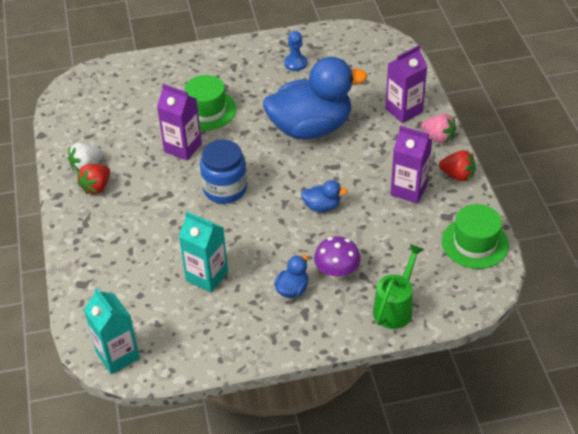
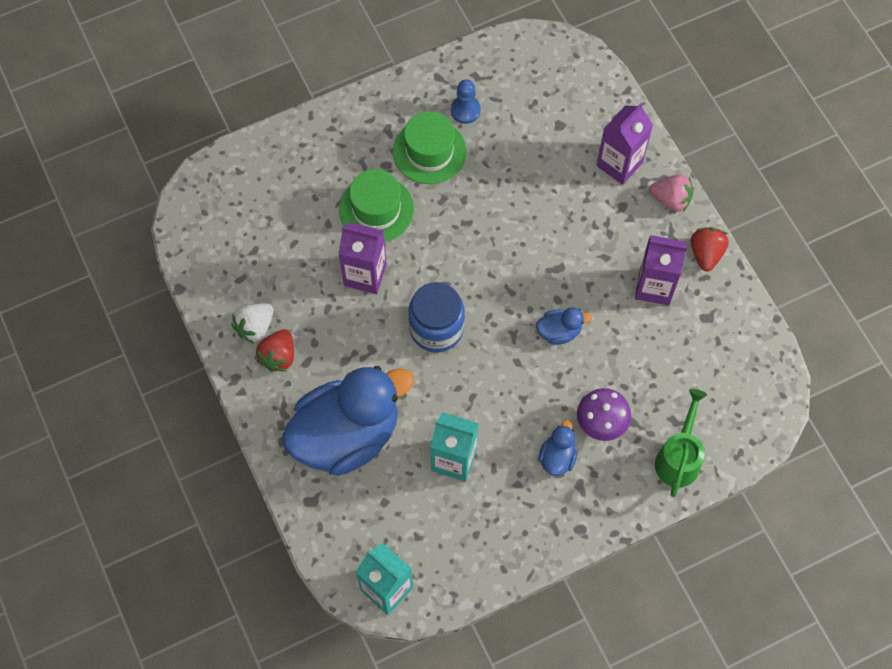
camera: 15 degrees left, 20 degrees up
(311, 128) = (513, 213): blue duck -> blue duck (347, 435)
(457, 175) = (706, 254): red strawberry -> red strawberry turned 90 degrees counterclockwise
(475, 243) = (747, 350): green hat -> green hat (429, 151)

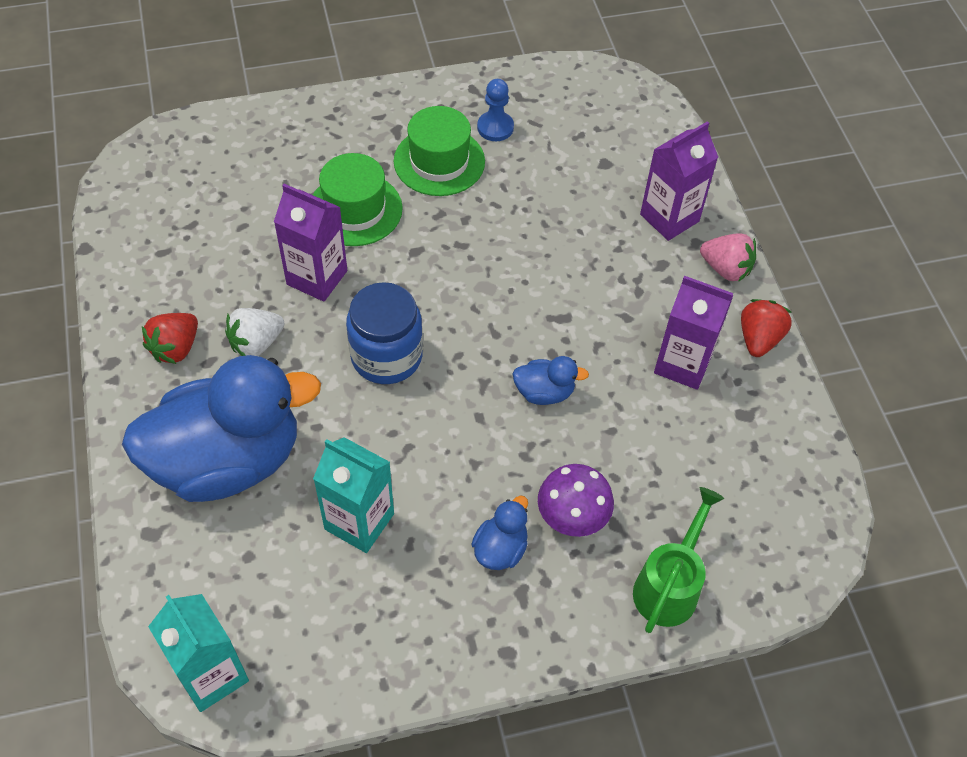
camera: 10 degrees right, 10 degrees down
(255, 327) = (159, 309): white strawberry -> white strawberry (256, 343)

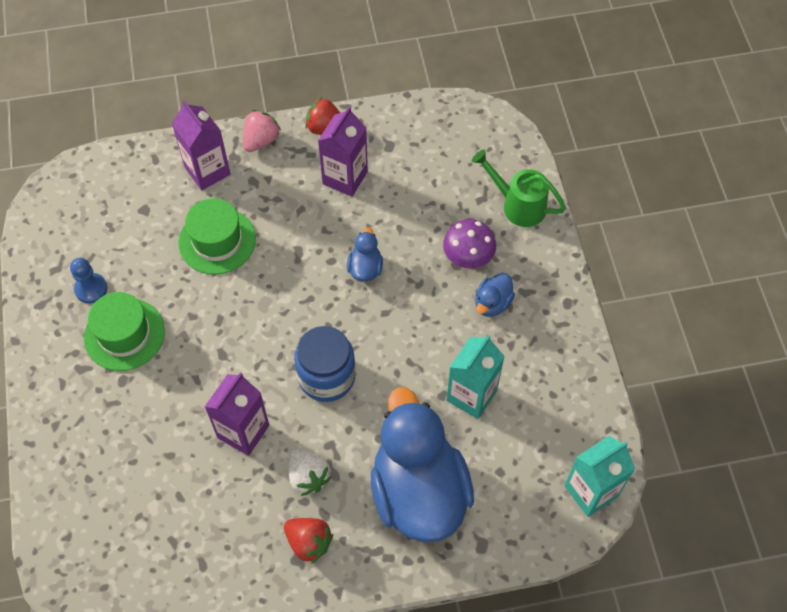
camera: 85 degrees left, 5 degrees up
(355, 209) = (171, 402): green hat -> green hat (217, 241)
(500, 549) = (492, 303): blue duck -> blue duck turned 90 degrees counterclockwise

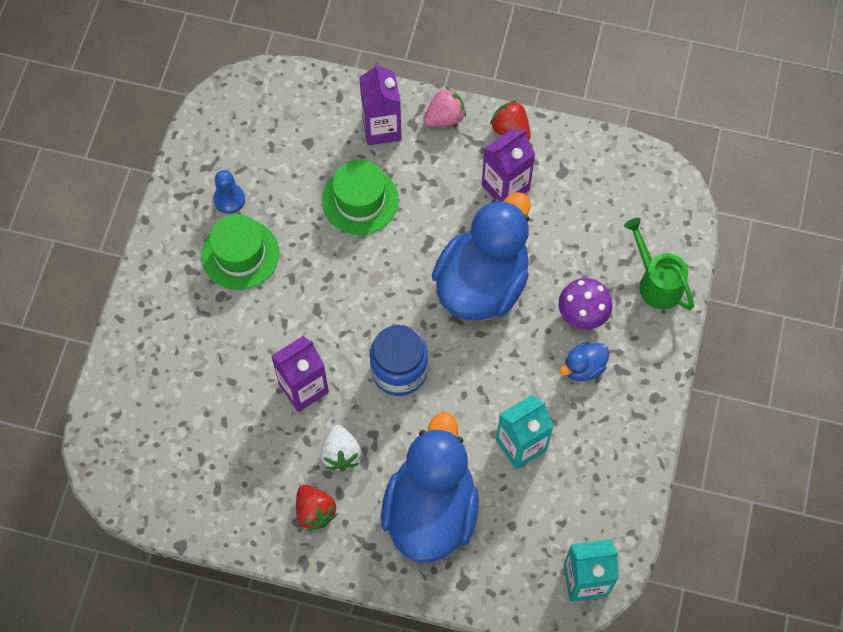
camera: 25 degrees right, 5 degrees up
(365, 268) = (482, 283): blue duck -> blue duck, size x2.46

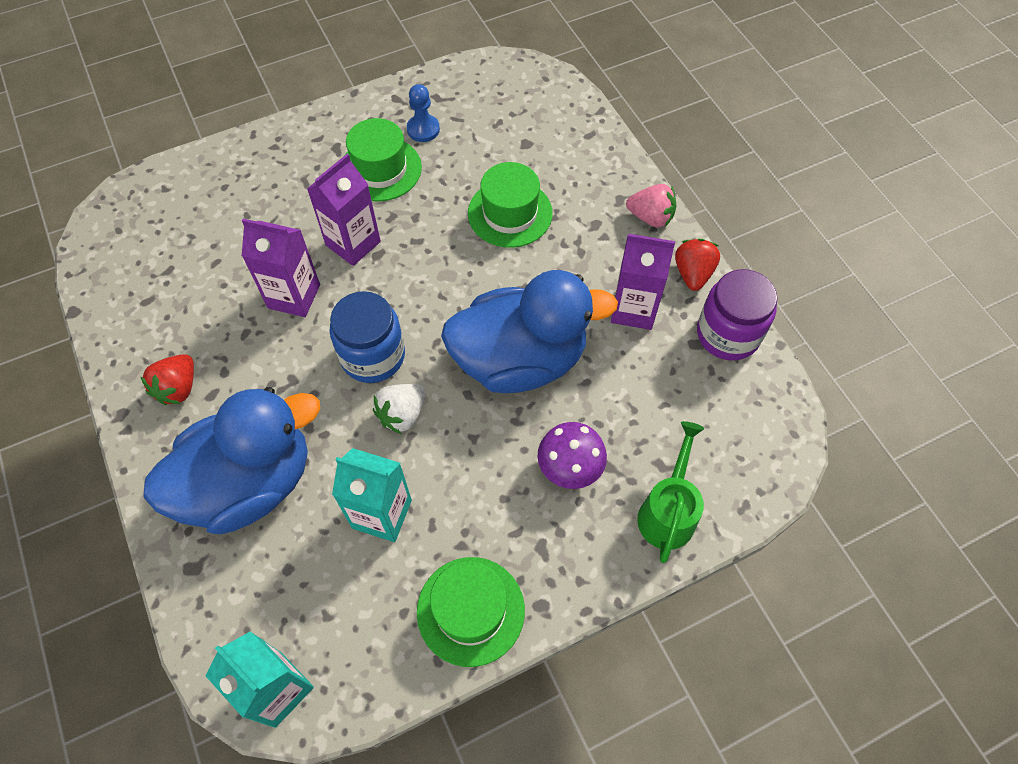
camera: 50 degrees right, 5 degrees down
(341, 454) = (252, 368): white strawberry -> white strawberry (402, 414)
(381, 128) = (592, 181): purple carton -> purple carton (353, 243)
(571, 149) = (728, 334): none -> purple jar
(583, 367) = (513, 511): blue duck -> none
(625, 438) = (470, 610): none -> green hat

